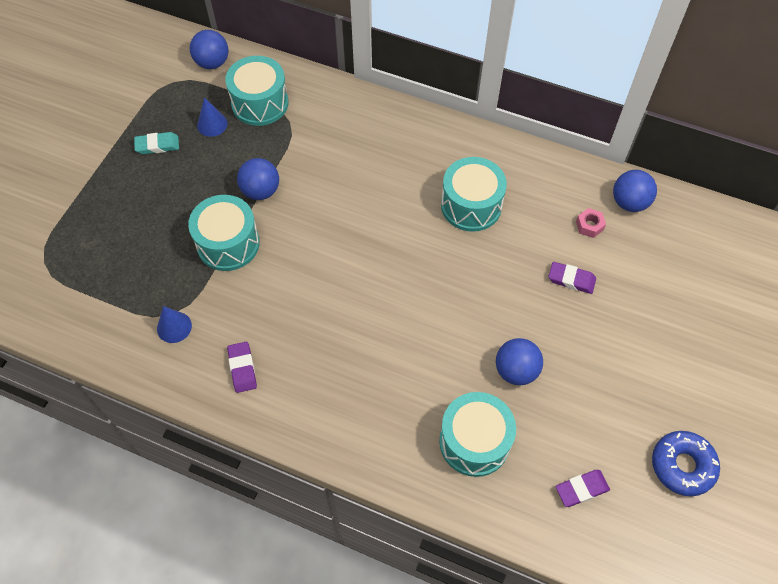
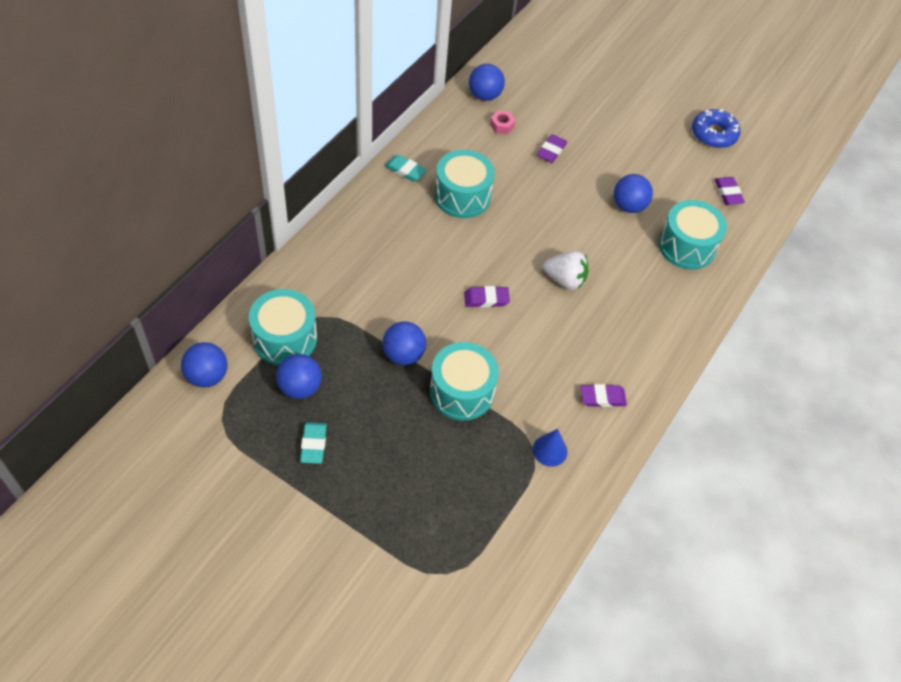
camera: 85 degrees left, 5 degrees down
(212, 124) = (300, 387): blue cone -> blue ball
(342, 247) = (486, 299): none -> purple eraser
(386, 316) = (565, 280): none -> white strawberry
(487, 151) = (405, 170): none -> turquoise eraser

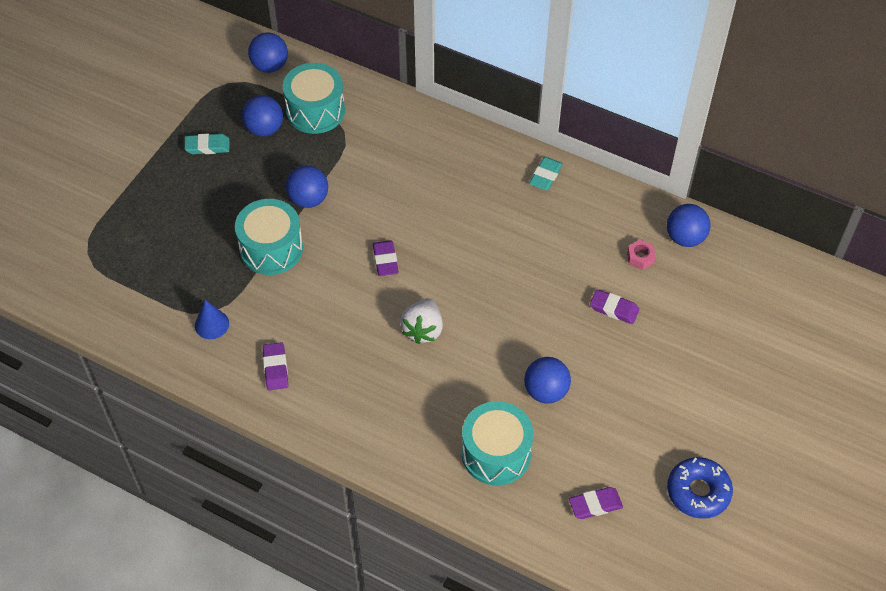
camera: 90 degrees right, 0 degrees up
(462, 196) = (521, 229): turquoise drum -> none

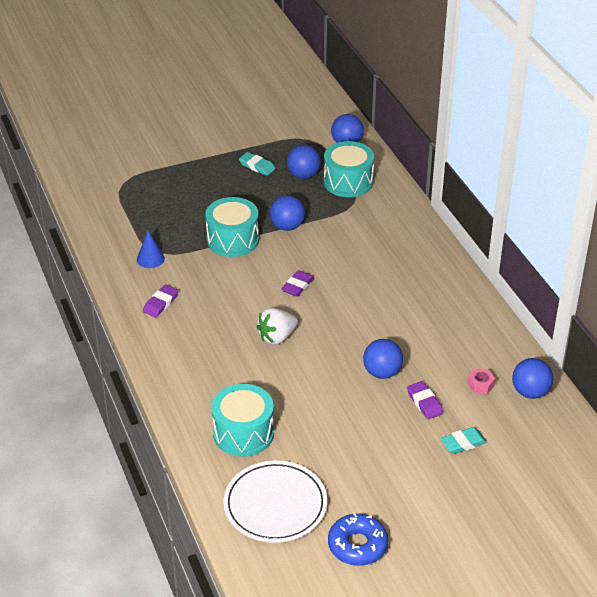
camera: 40 degrees right, 15 degrees down
(545, 176) = (466, 299): turquoise eraser -> turquoise eraser (463, 443)
(546, 391) = (318, 420): blue ball -> blue ball (382, 372)
(595, 505) = (275, 504): purple eraser -> white plate

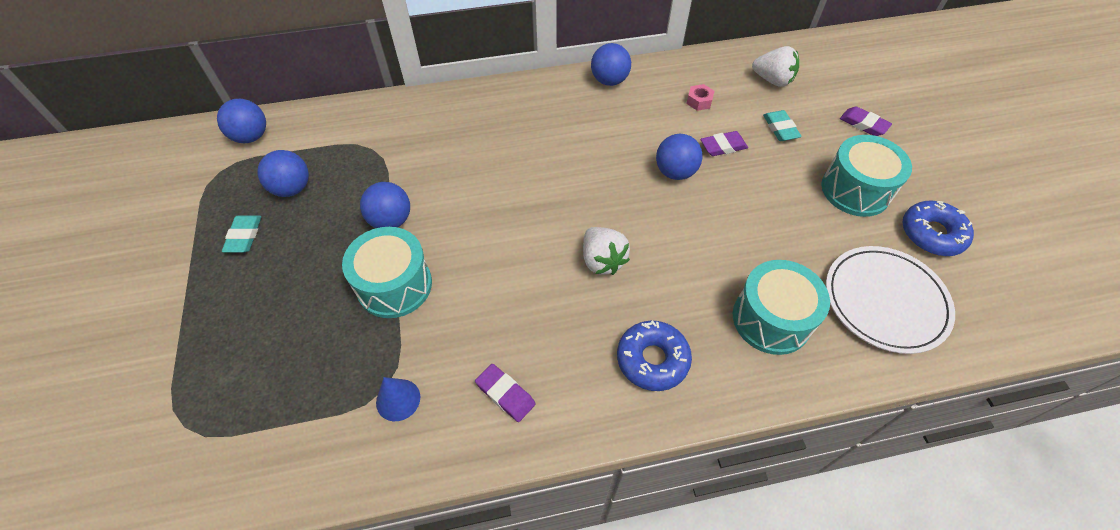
camera: 80 degrees left, 15 degrees up
(197, 370) = (652, 359): none -> blue donut
(257, 166) = (244, 236): turquoise eraser -> turquoise eraser turned 45 degrees counterclockwise
(297, 286) = (511, 226): purple eraser -> purple eraser (863, 124)
(348, 182) = (329, 147): turquoise drum -> turquoise drum (855, 190)
(530, 392) = (711, 71): blue ball -> blue ball (609, 80)
(535, 438) = (772, 80): none -> white strawberry

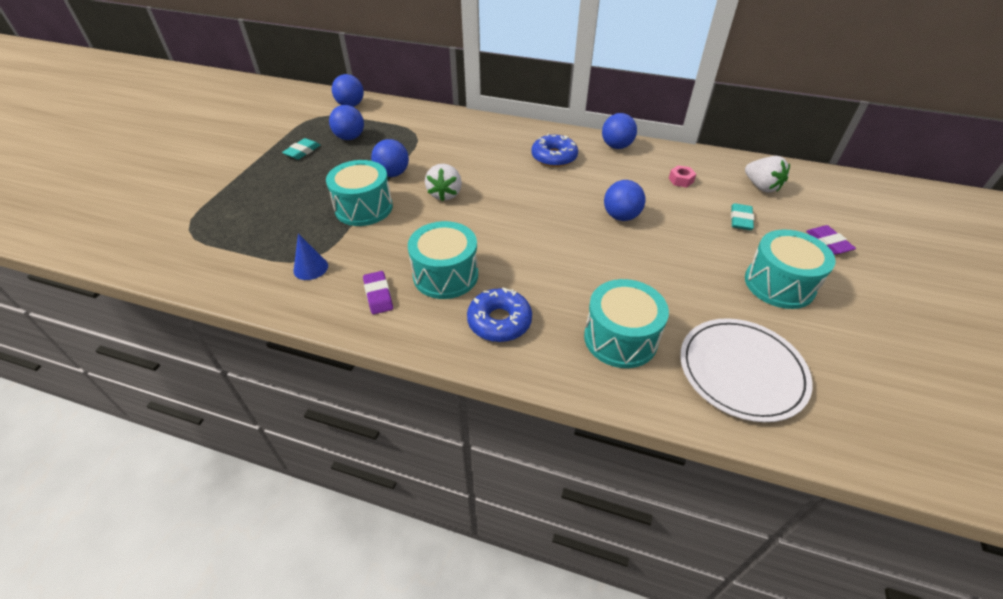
camera: 30 degrees right, 10 degrees down
(557, 331) = (445, 275): none -> turquoise drum
(602, 260) = (515, 248): white strawberry -> white strawberry (445, 194)
(723, 146) = (677, 214): purple eraser -> none
(932, 234) = (834, 343): blue donut -> blue donut (554, 157)

